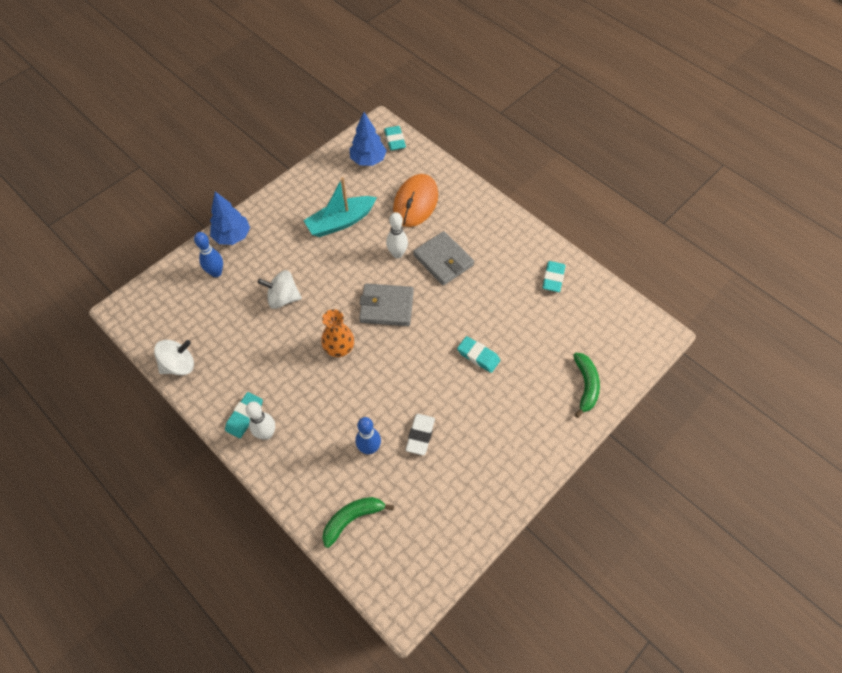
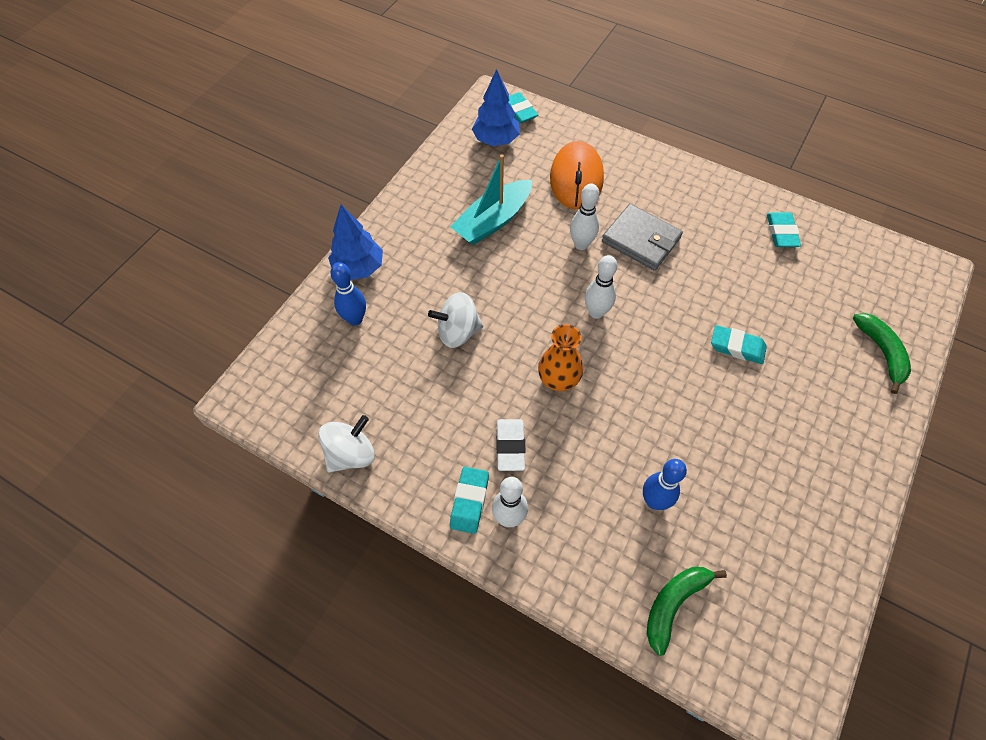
camera: 15 degrees left, 0 degrees up
(386, 307) = (596, 312): grey wallet -> white bowling pin
(420, 435) = (711, 466): white eraser -> white eraser (510, 446)

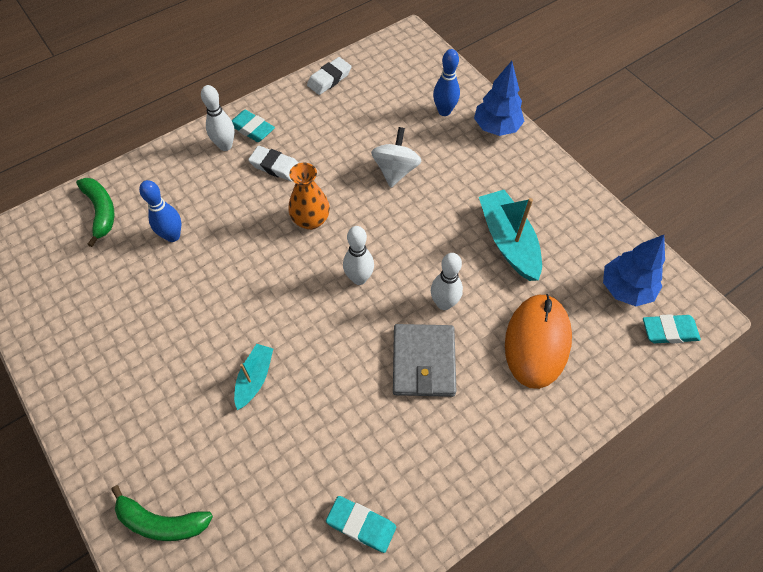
camera: 115 degrees right, 0 degrees up
(351, 454) = (329, 79): white spinning top -> white eraser
(576, 178) = (537, 342): orange mouse -> orange mouse turned 75 degrees clockwise
(641, 240) = (423, 362): grey wallet -> grey wallet turned 60 degrees counterclockwise
(737, 347) = (254, 378): turquoise eraser -> turquoise boat

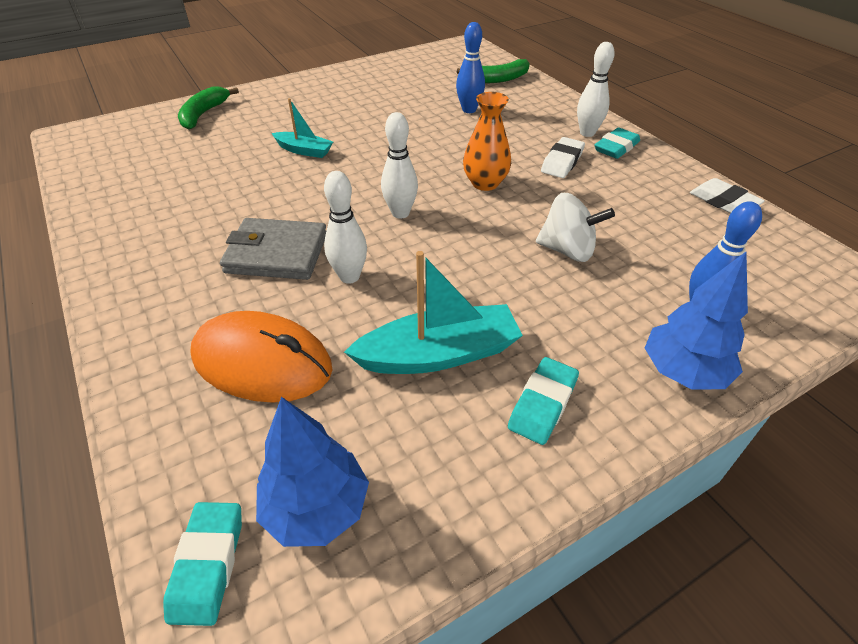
camera: 95 degrees right, 15 degrees down
(361, 525) = (131, 203): turquoise eraser -> turquoise eraser (542, 404)

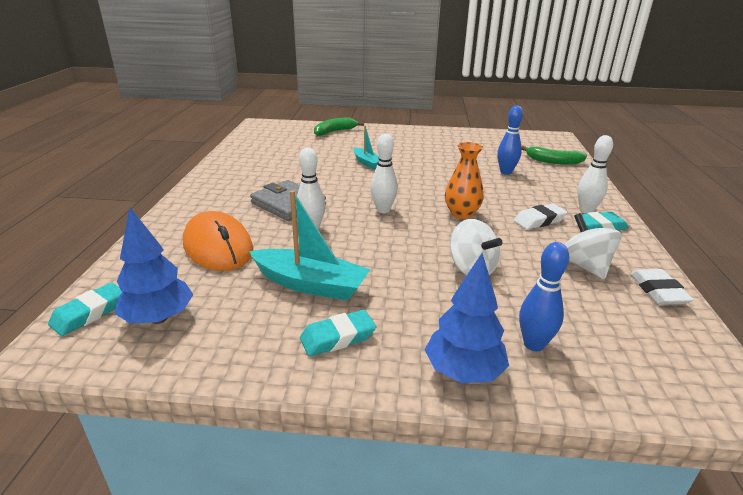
camera: 35 degrees right, 15 degrees down
(649, 200) = (584, 266): none -> white spinning top

